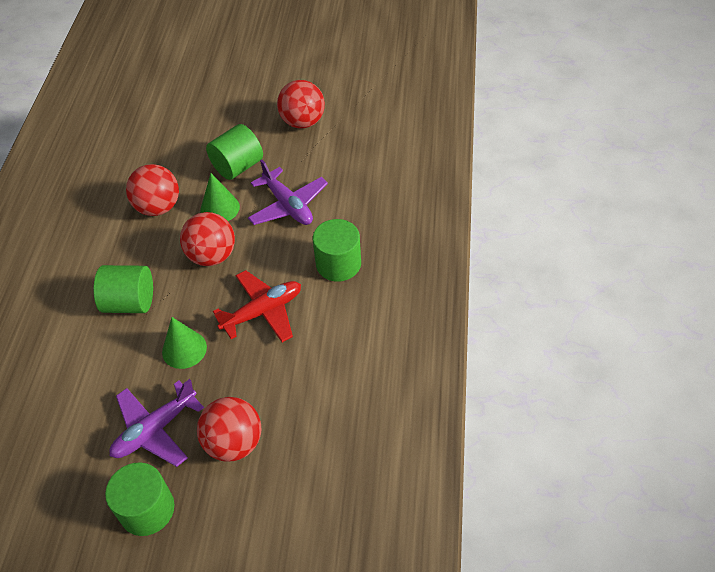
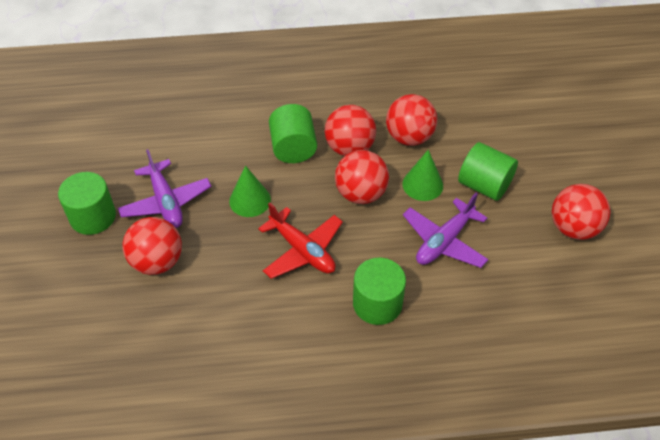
camera: 75 degrees right, 0 degrees up
(151, 255) = (349, 148): none -> red ball
(155, 430) = (166, 202): purple plane -> purple plane turned 150 degrees counterclockwise

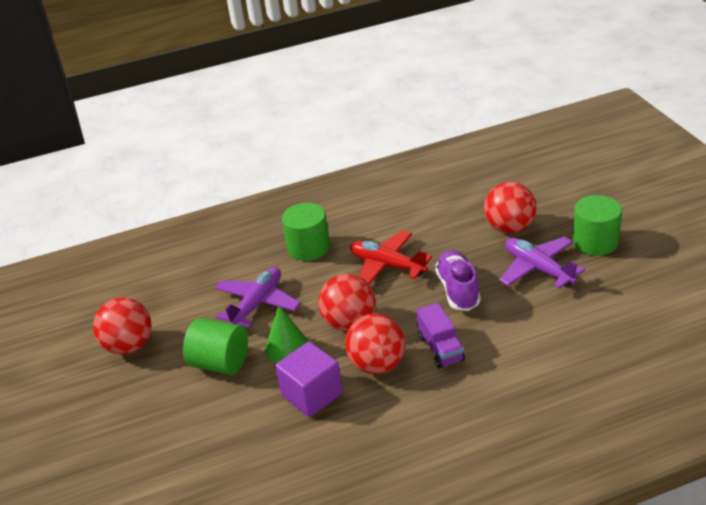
camera: 170 degrees right, 15 degrees down
(250, 200) = (458, 290): green cone -> purple shoe
(293, 148) = (440, 348): green cylinder -> purple truck
(409, 137) = (312, 394): red ball -> purple cube

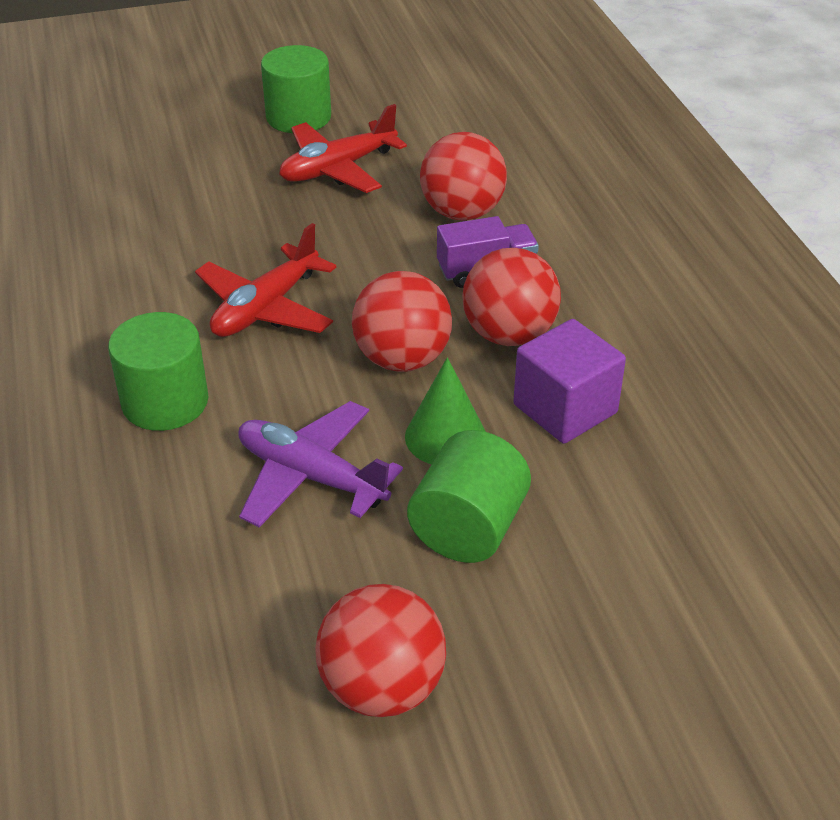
camera: 90 degrees left, 5 degrees up
(458, 290) = (358, 242): purple shoe -> none
(509, 228) = (228, 180): red ball -> red ball (462, 212)
(538, 269) = (338, 168): purple plane -> red plane

